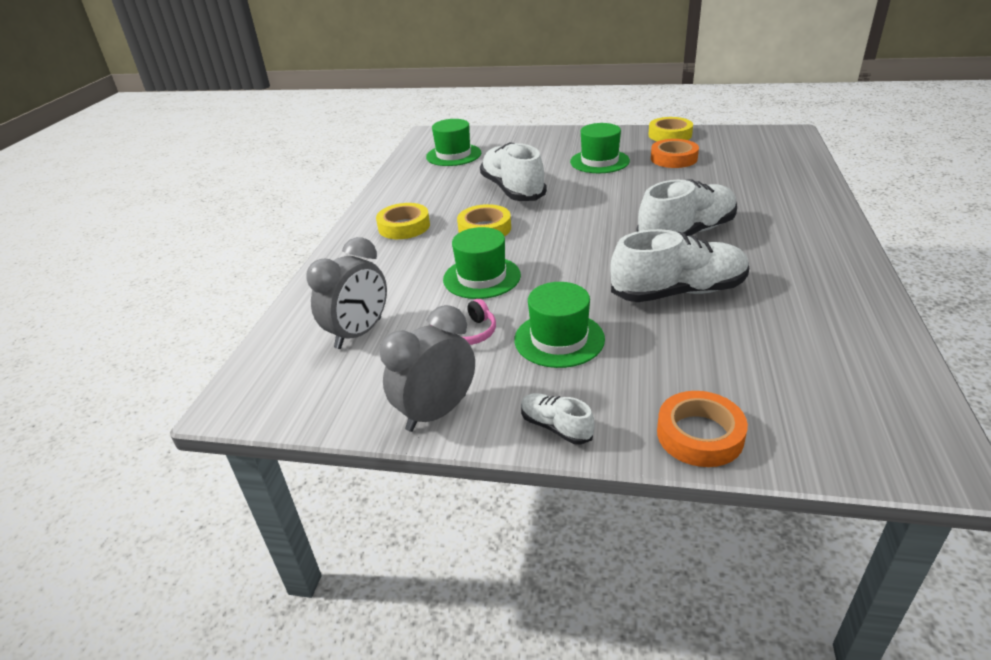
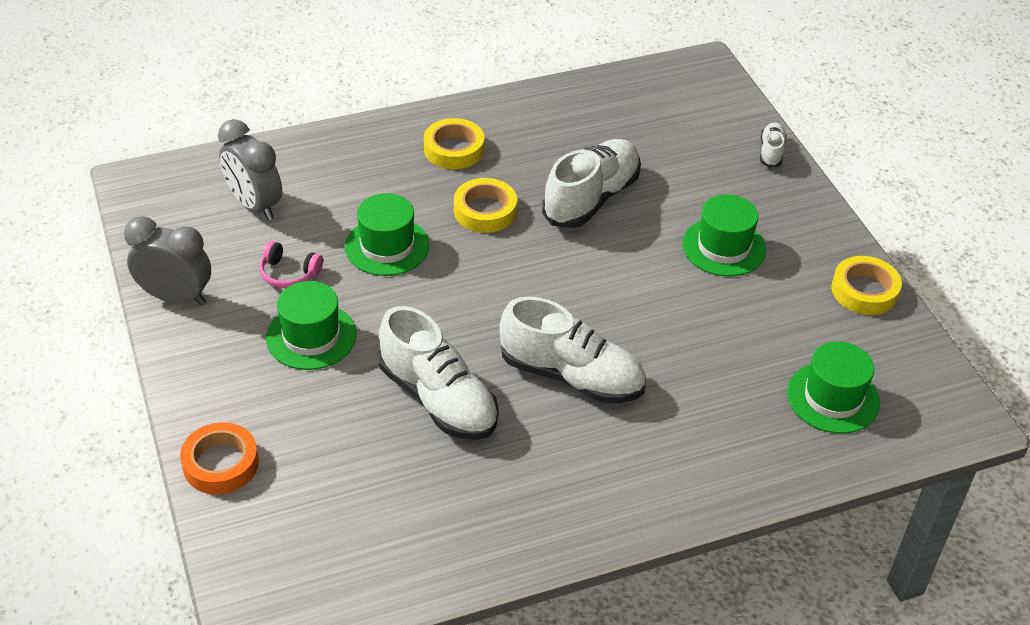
camera: 55 degrees right, 10 degrees up
(359, 333) = (254, 205): grey clock -> grey clock turned 45 degrees clockwise
(453, 155) = (654, 112): green hat -> green hat (833, 398)
(556, 427) = (191, 373): white shoe -> white shoe (771, 152)
(673, 158) = (781, 315): orange tape -> none

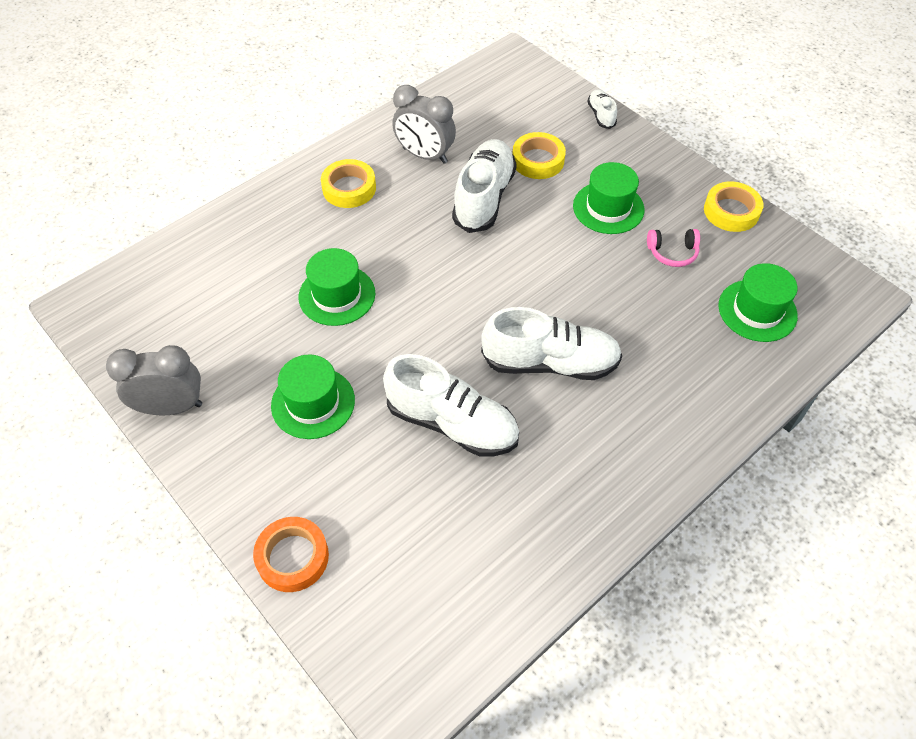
camera: 20 degrees left, 10 degrees up
(254, 205) = (200, 294): grey clock -> grey clock (425, 155)
(289, 274) = (263, 349): pink headphones -> pink headphones (672, 253)
(485, 211) = (403, 236): yellow tape -> yellow tape (538, 160)

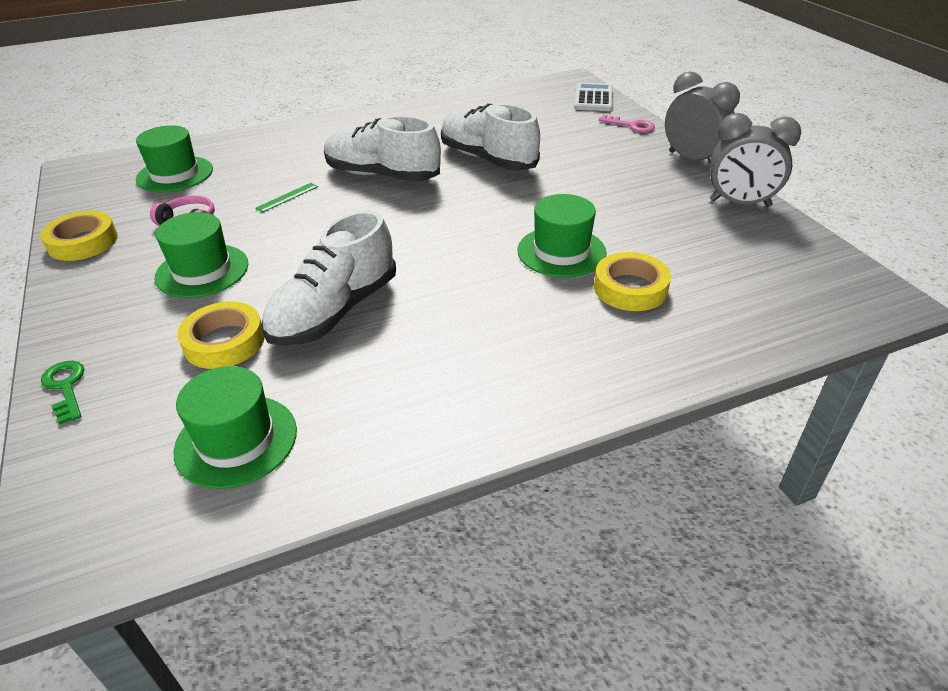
camera: 160 degrees left, 15 degrees down
(292, 557) = (631, 125): orange tape -> pink key
(313, 403) = (603, 186): green hat -> green hat (236, 440)
(349, 188) = (509, 362): yellow tape -> yellow tape (630, 288)
(357, 638) = (593, 98): none -> white calculator
(425, 155) = (374, 386): grey clock -> grey clock (692, 159)
(601, 115) = (65, 387): white shoe -> green key
(617, 305) = (287, 197): none -> green ruler

